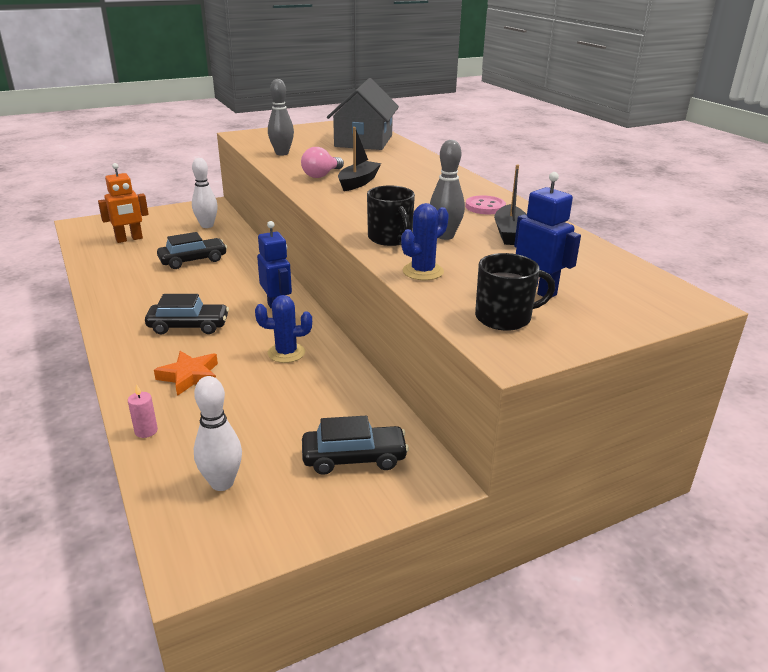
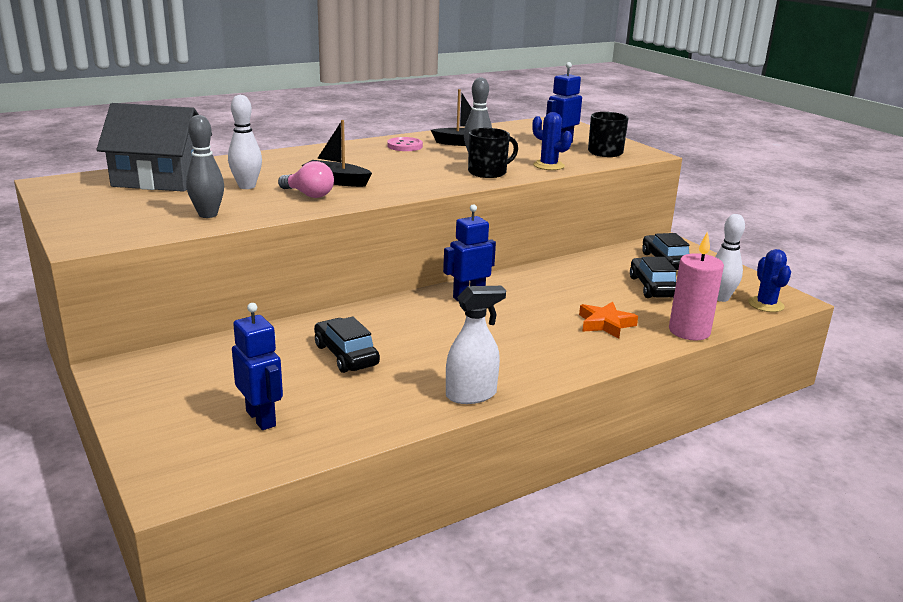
camera: 95 degrees left, 5 degrees down
(107, 300) = (471, 395): none -> white spray bottle
(129, 239) = (261, 418): orange robot -> blue robot
(146, 431) = (689, 331): pink candle -> pink candle, size x2.22
(188, 326) = (518, 336): black car -> black car (652, 287)
(207, 225) = (215, 361): white bowling pin -> white bowling pin (247, 186)
(286, 353) = (548, 288): blue cactus -> blue cactus (766, 305)

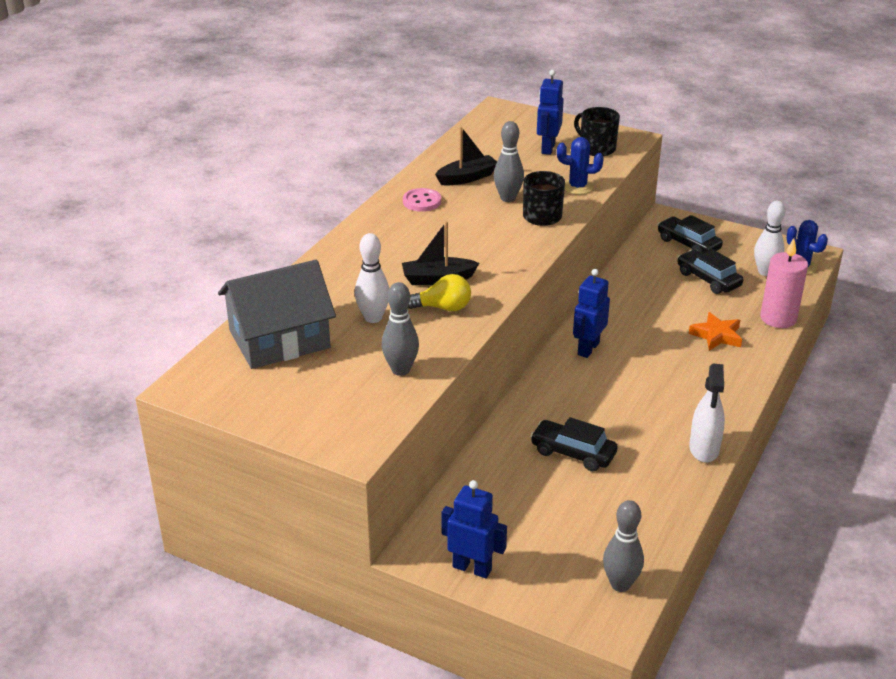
camera: 30 degrees left, 10 degrees up
(233, 460) = (620, 584): none -> grey bowling pin
(261, 418) = (591, 541): blue robot -> blue robot (472, 568)
(309, 195) = (443, 308): pink light bulb -> yellow light bulb
(471, 395) = (704, 449): white spray bottle -> white spray bottle turned 150 degrees clockwise

